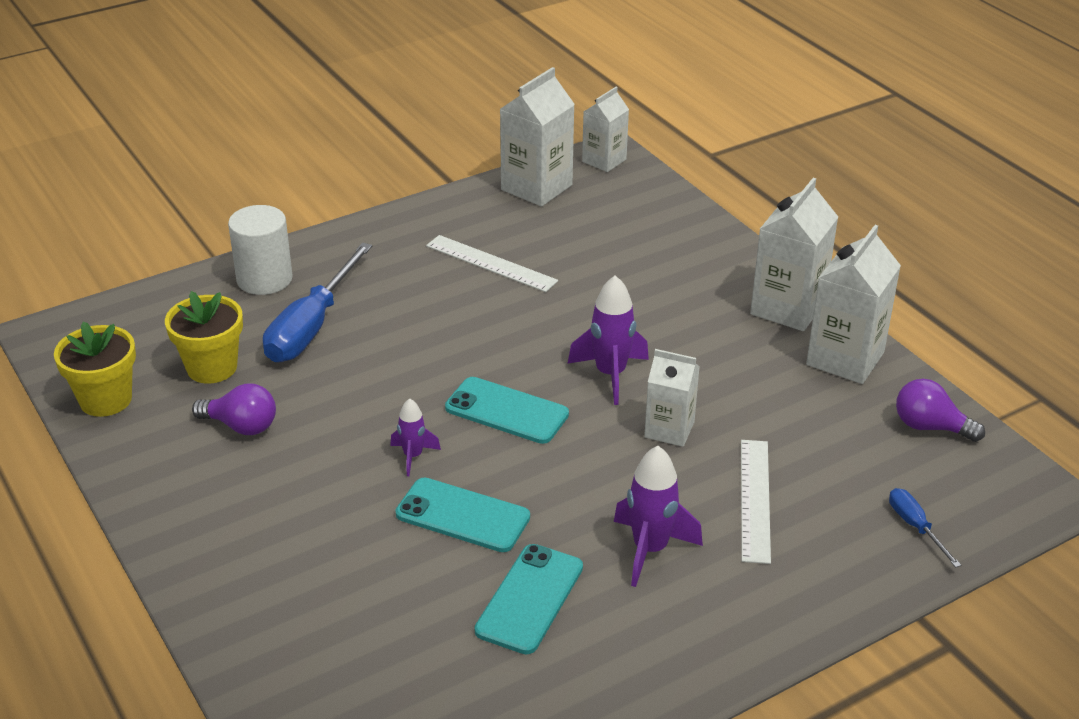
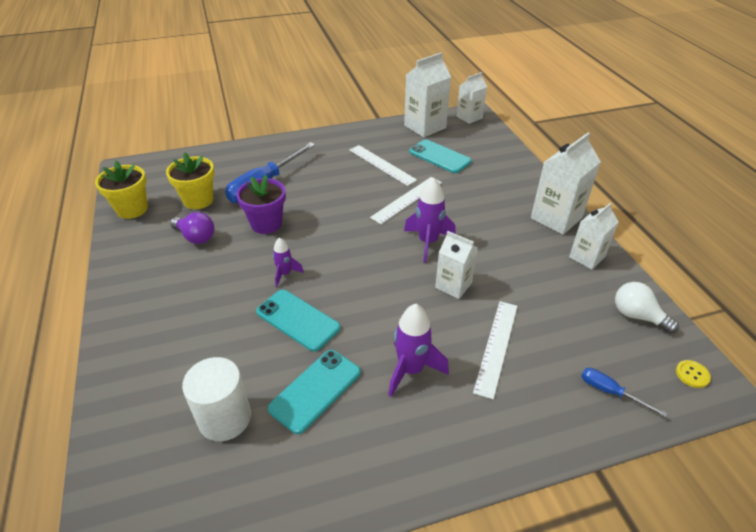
camera: 15 degrees right, 5 degrees up
(264, 279) = (252, 155): white cylinder -> white cylinder (225, 418)
(346, 387) = (266, 224): none -> purple flower pot
(506, 411) = (354, 255): turquoise phone -> turquoise phone (439, 157)
(554, 314) = (407, 199): none -> white ruler
(845, 358) = (586, 257): white carton -> white carton, size x0.64
(915, 527) = (610, 392): blue screwdriver -> blue screwdriver turned 45 degrees counterclockwise
(930, 427) = (637, 316): purple light bulb -> white light bulb
(1012, 487) = (692, 374): none -> yellow button

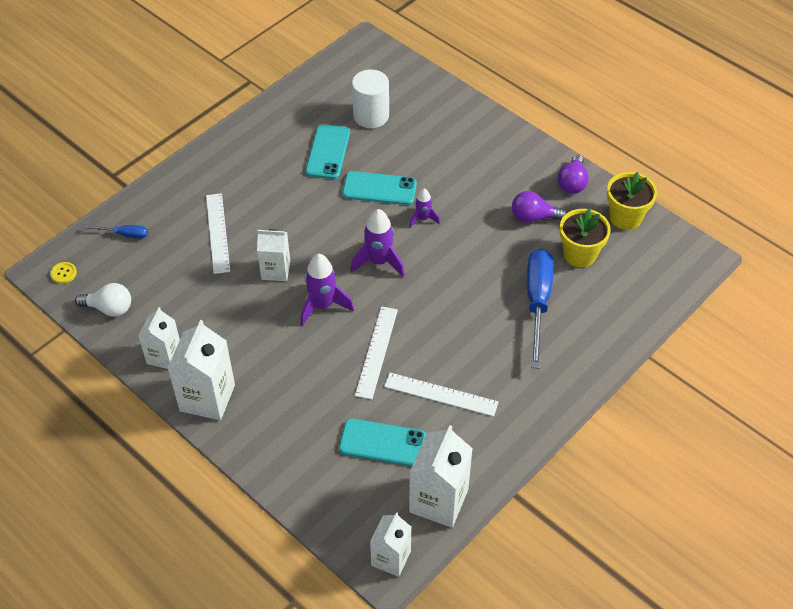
camera: 150 degrees right, 10 degrees up
(130, 249) = (572, 183): none -> purple light bulb
(266, 224) = (487, 258): purple flower pot -> none
(411, 370) = (272, 190): purple rocket -> purple rocket (379, 262)

